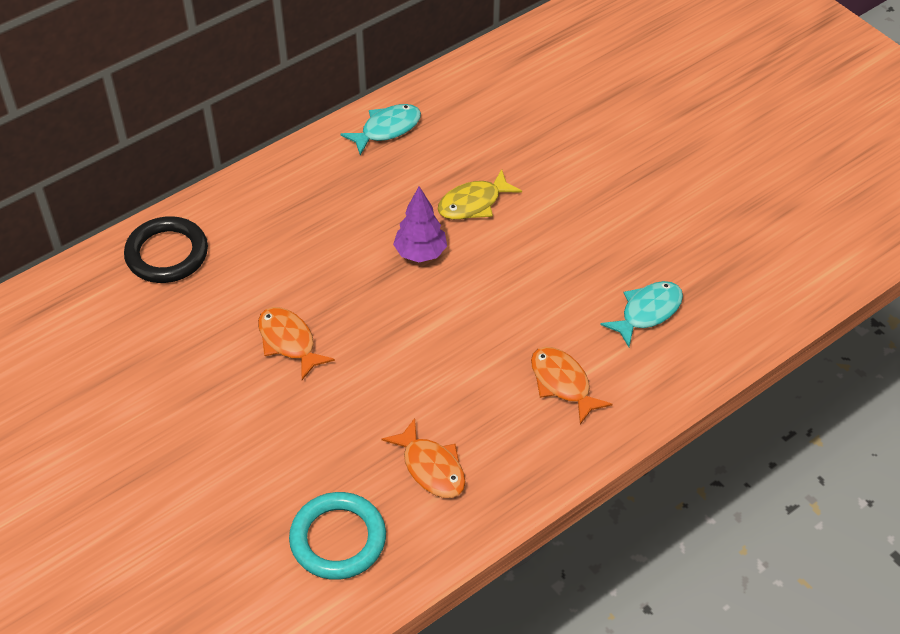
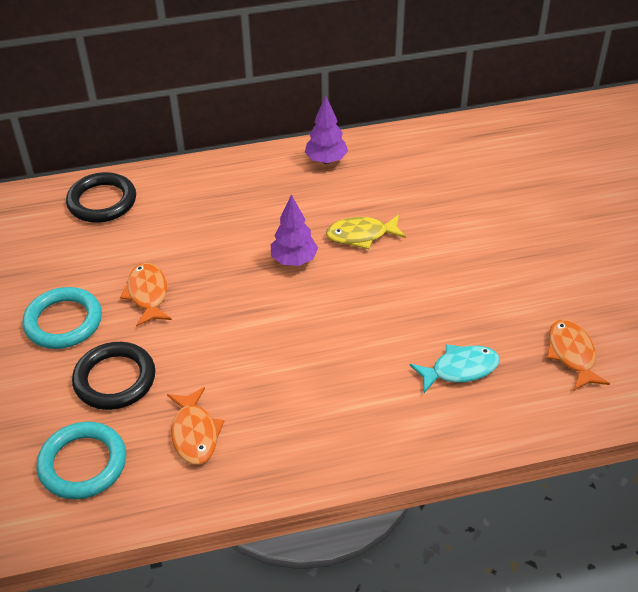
camera: 25 degrees right, 5 degrees down
(216, 402) = (63, 322): none -> turquoise ring
(313, 443) = (115, 379): none -> black ring
(387, 129) = (326, 160): turquoise fish -> purple tree
(562, 383) = (348, 404): orange fish -> orange fish (572, 354)

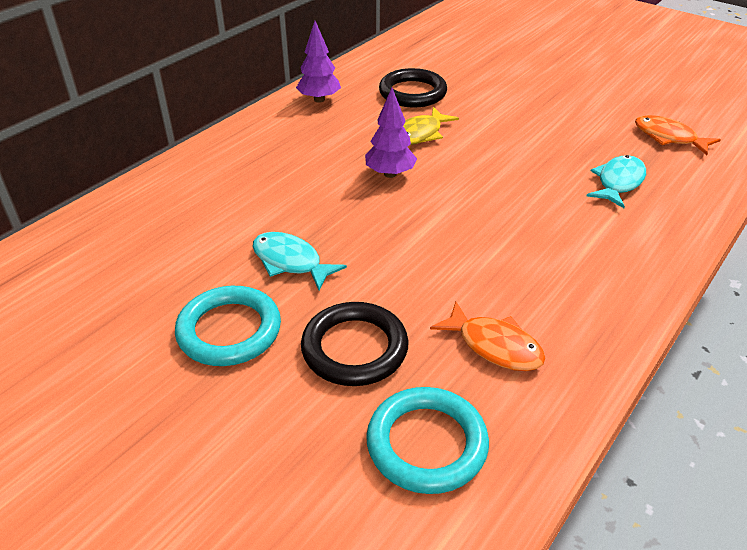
camera: 40 degrees left, 5 degrees down
(102, 201) = (138, 212): black ring -> black ring (412, 93)
(148, 294) = (290, 262): orange fish -> turquoise fish

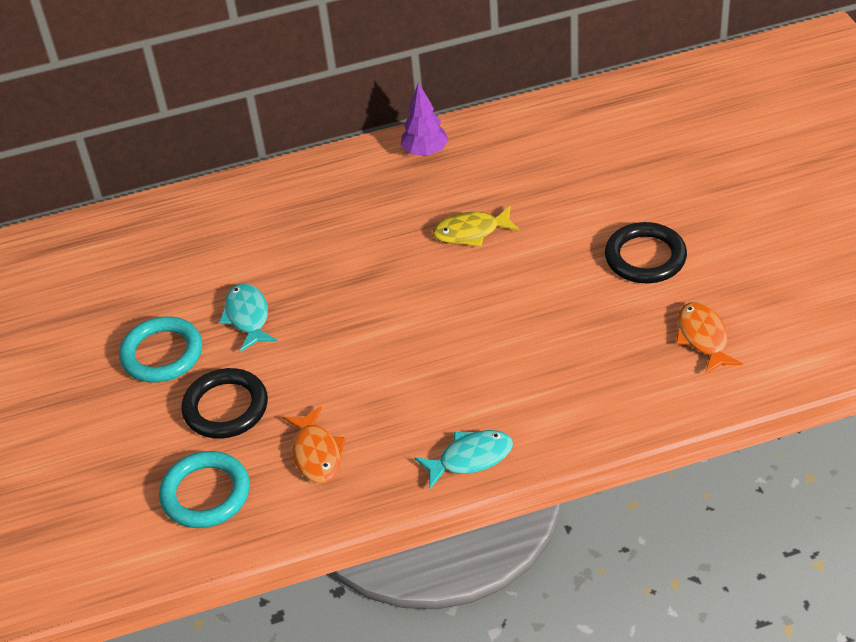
camera: 40 degrees right, 5 degrees up
(390, 174) = (401, 266): purple tree -> none
(412, 93) = (518, 177): black ring -> black ring (645, 257)
(618, 182) = (586, 364): turquoise fish -> turquoise fish (470, 458)

